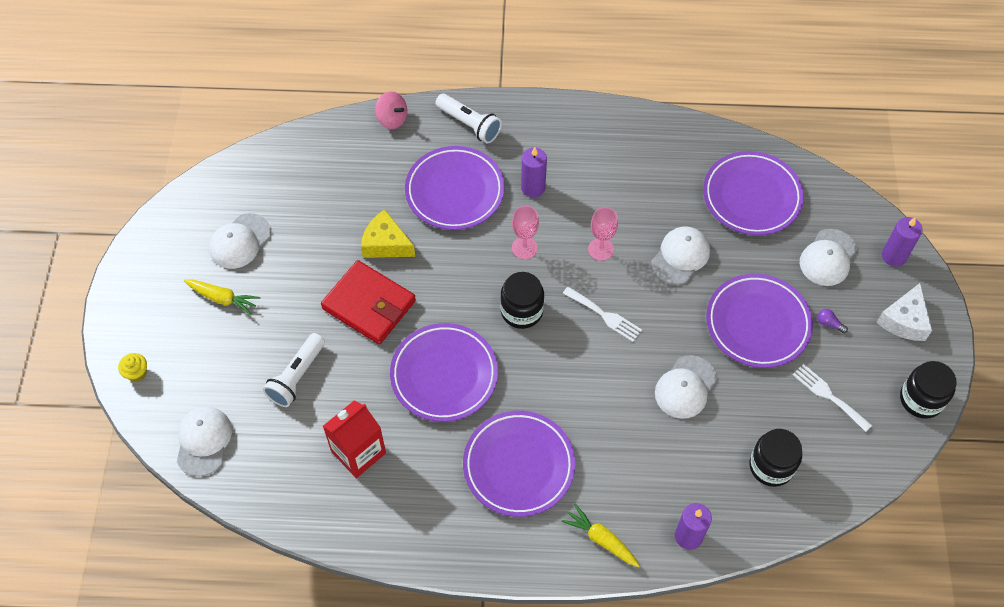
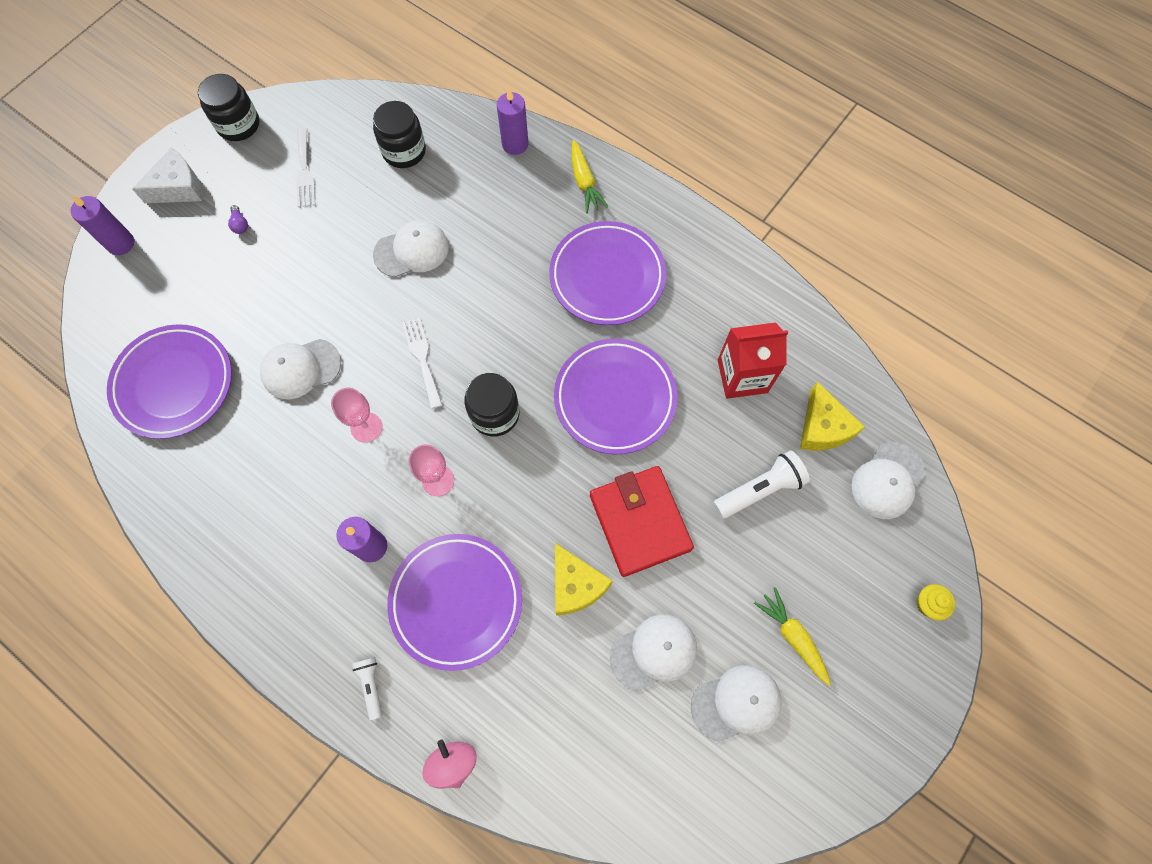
camera: 145 degrees left, 10 degrees up
(273, 451) = (822, 427): none -> yellow cheese
(469, 125) = (371, 685): white flashlight -> white flashlight, size x0.58
(757, 323) = (298, 263): purple plate -> none
(828, 258) = (176, 279): white cap -> white cap (654, 652)

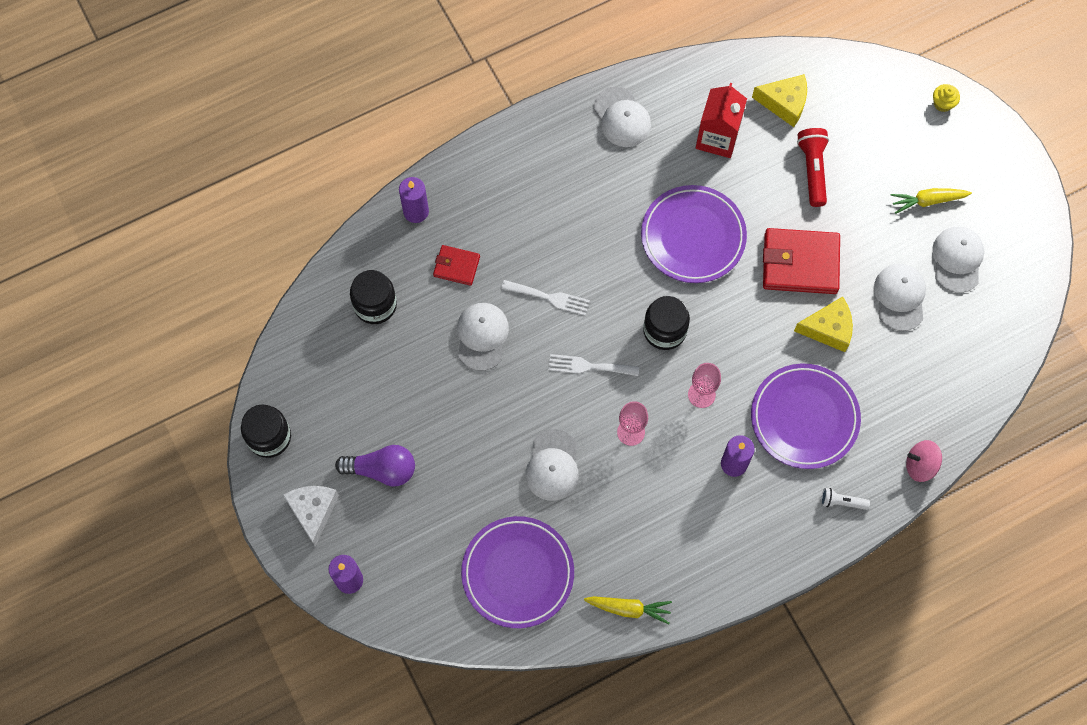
camera: 65 degrees left, 0 degrees up
(240, 224) = (382, 470): purple light bulb -> purple light bulb, size x2.33
(304, 171) = (353, 396): white fork -> white fork (549, 297)
(475, 200) = (456, 266): none -> red wallet
(584, 182) = (484, 173): yellow carrot -> yellow carrot (629, 609)
(607, 276) = (583, 195): purple plate -> none
(760, 490) = (813, 170): white flashlight -> red flashlight
(887, 481) = (844, 82): white cap -> white cap (622, 117)

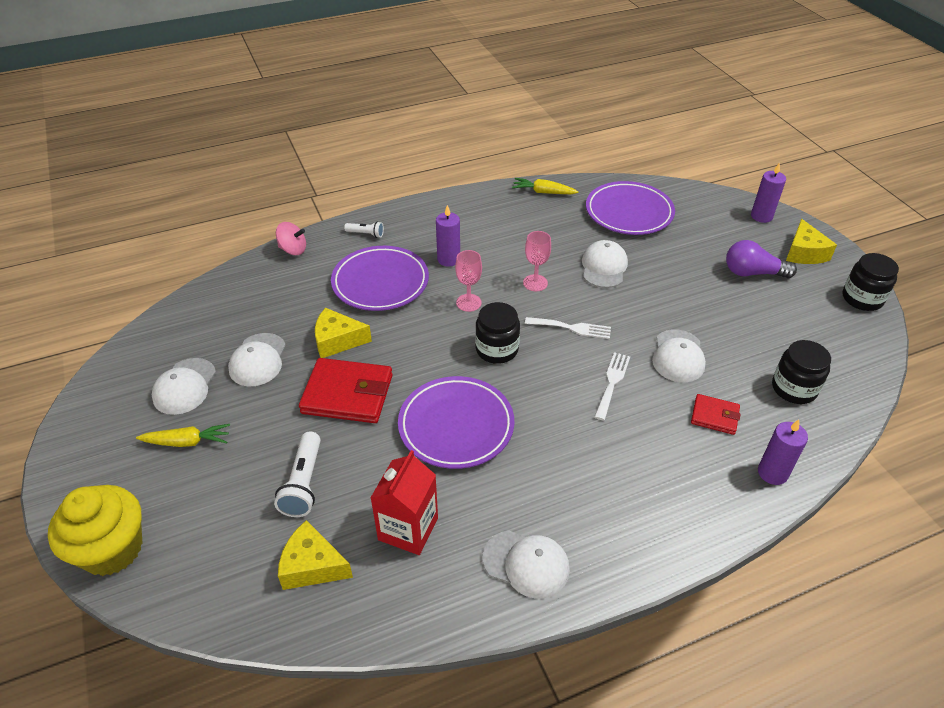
camera: 175 degrees left, 25 degrees down
(313, 511) = (804, 253): white cheese -> yellow cheese
(549, 297) = (612, 382): white fork -> white fork turned 90 degrees clockwise
(622, 117) = (526, 564): white cap -> white cap turned 135 degrees clockwise
(813, 170) = (303, 483): red flashlight -> white flashlight
(942, 103) = (112, 549): yellow cupcake -> yellow cupcake, size x2.44

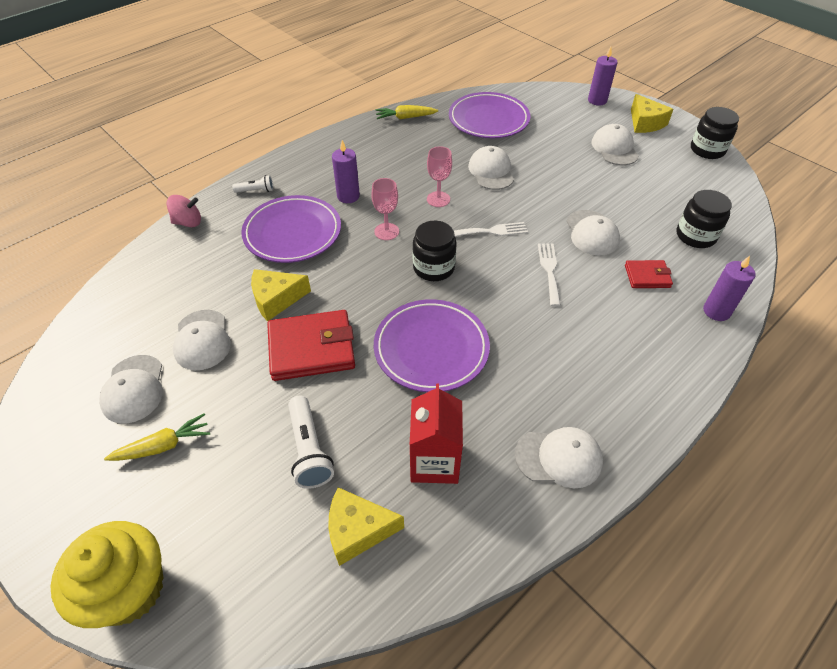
camera: 20 degrees left, 5 degrees up
(752, 273) = (614, 148): purple light bulb -> white cap

